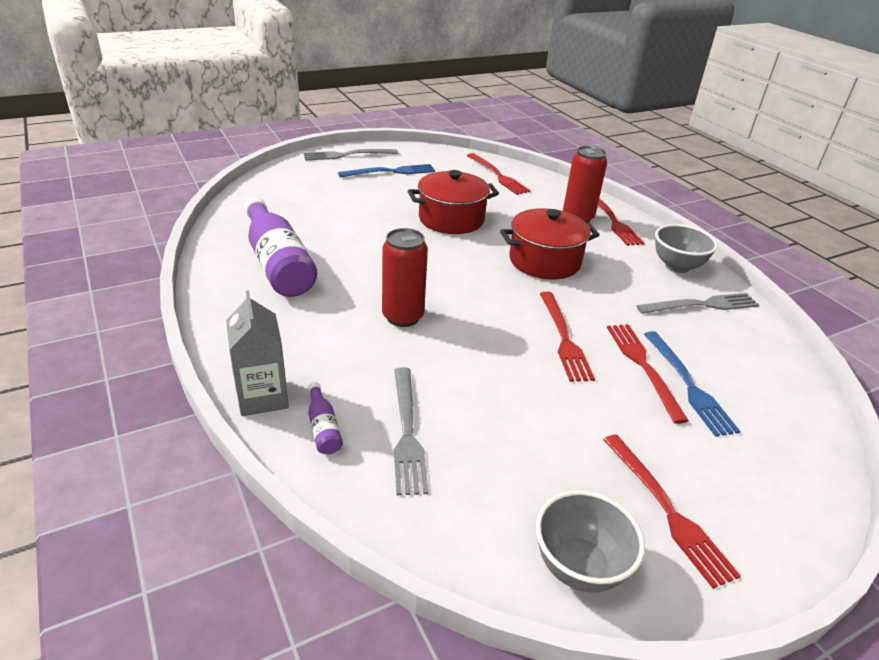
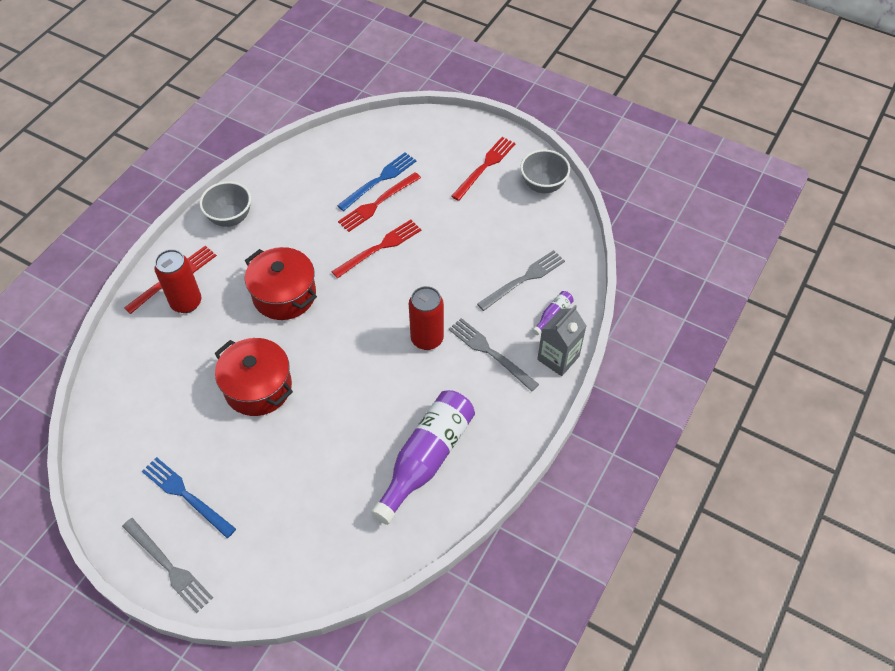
camera: 120 degrees left, 20 degrees up
(497, 175) = (128, 400): red fork -> none
(701, 305) = (279, 193): grey fork -> grey fork (490, 353)

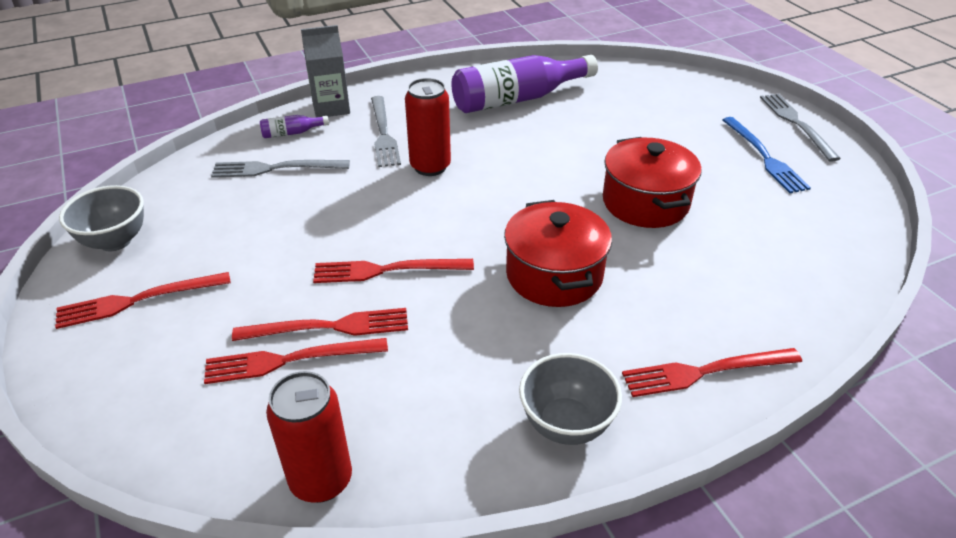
camera: 145 degrees left, 15 degrees down
(186, 302) = (698, 328): red can -> red can (321, 480)
(379, 180) = (290, 360): blue fork -> red fork

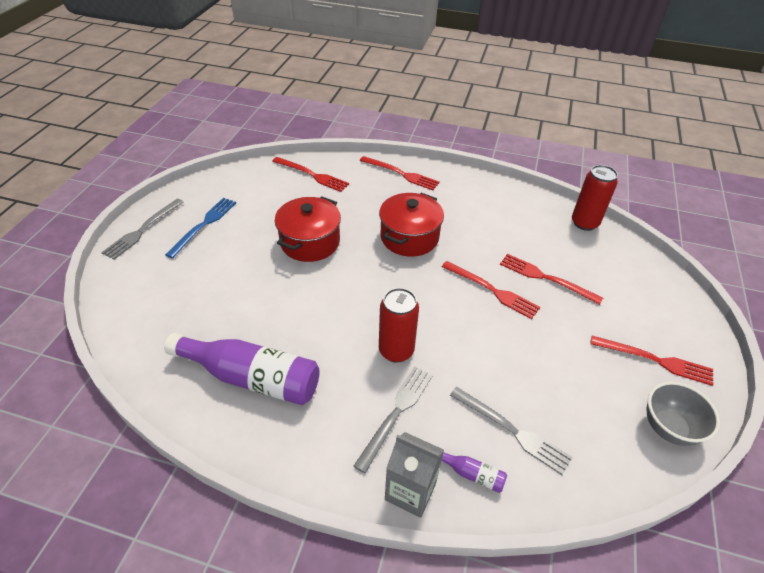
camera: 140 degrees left, 5 degrees up
(290, 360) = (575, 273): red fork -> red fork (312, 175)
(566, 424) = (474, 189): grey bowl -> none

